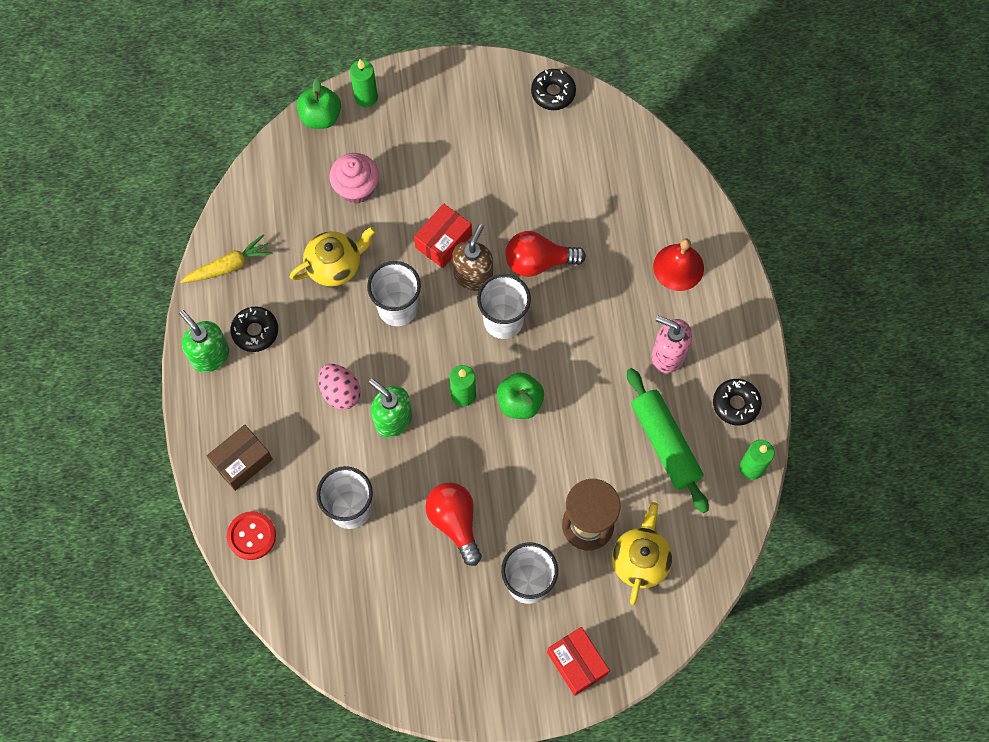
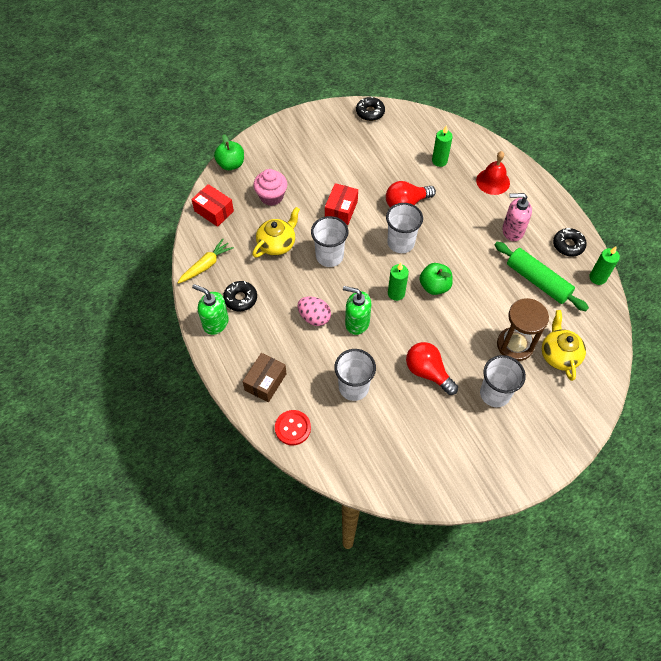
camera: 20 degrees left, 10 degrees down
(366, 97) = (255, 146): green candle -> green candle (439, 161)
(473, 276) = (369, 223): brown soap dispenser -> none
(577, 663) = (552, 433): red box -> red box (214, 211)

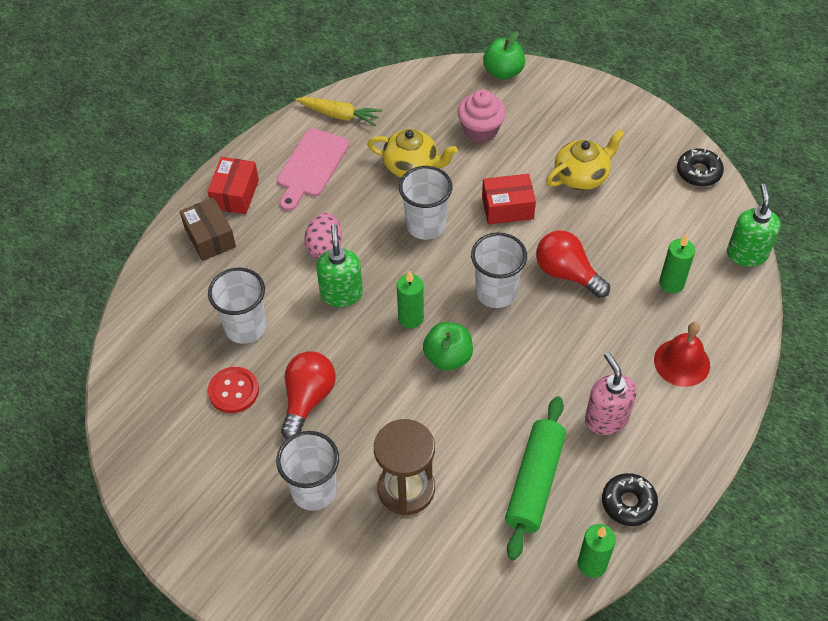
camera: 65 degrees right, 5 degrees down
(214, 211) = (421, 88): red box -> red box (235, 194)
(215, 323) = (265, 158): green soap dispenser -> green soap dispenser (746, 254)
(240, 299) = (311, 166): black donut -> pink cutting board
(265, 382) = (210, 237): brown box -> brown box turned 60 degrees clockwise
(292, 428) = (161, 289): red button -> red button (233, 391)
(559, 355) = (420, 552): yellow teapot -> yellow teapot (582, 176)

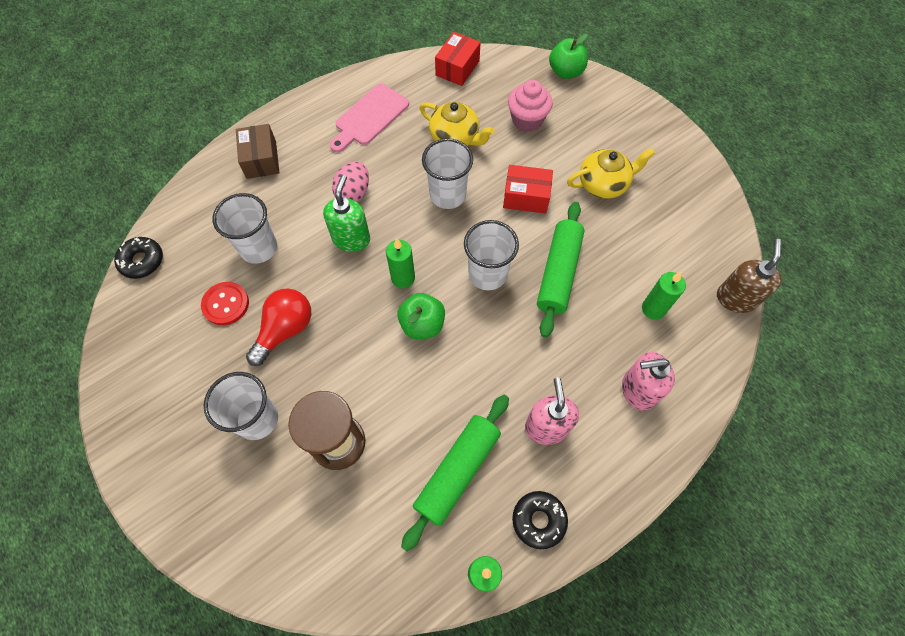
camera: 15 degrees right, 10 degrees up
(235, 194) = (297, 126): red box -> red box (457, 68)
(339, 115) = (410, 78): yellow carrot -> none
(567, 273) = (558, 273): red light bulb -> green rolling pin
(682, 362) = (637, 390): red bell -> pink soap dispenser
(698, 172) = (714, 207): black donut -> black donut (142, 261)
(746, 254) = (735, 298): green soap dispenser -> brown soap dispenser

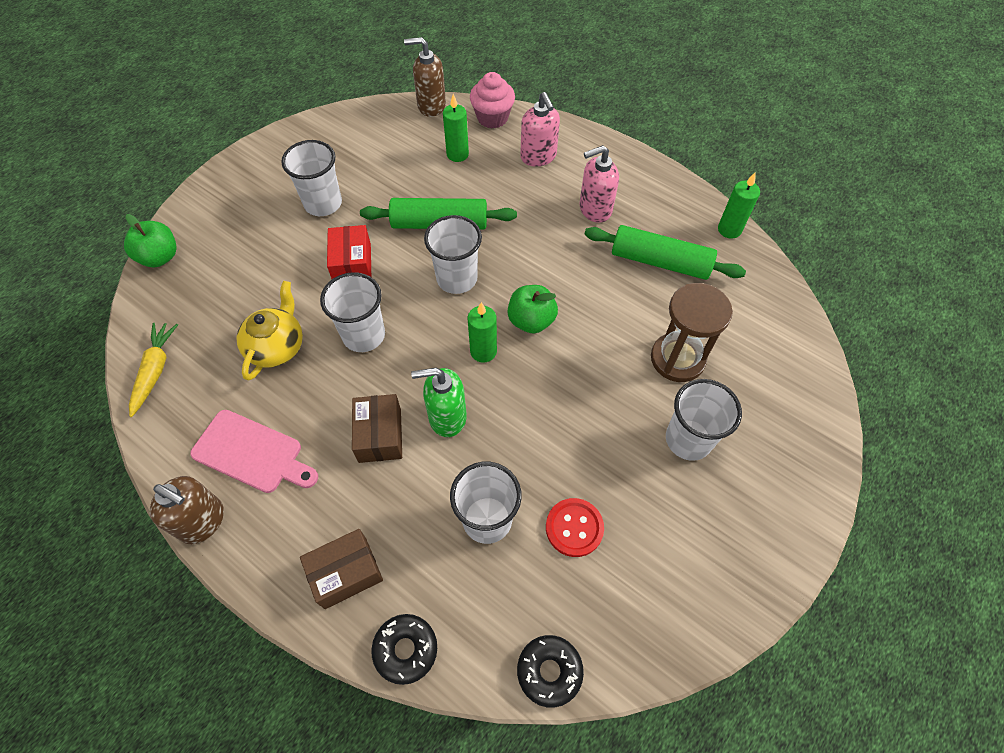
camera: 105 degrees left, 5 degrees down
(285, 330) = (582, 448): red light bulb -> none
(331, 89) = (203, 521): none -> brown soap dispenser
(353, 193) = (380, 435): pink egg -> brown box
(457, 68) = (155, 370): red box -> yellow carrot
(527, 120) = (241, 281): pink cupcake -> pink cupcake (492, 118)
(538, 520) = (672, 202): black donut -> black donut (405, 649)
(603, 184) = (323, 203): yellow teapot -> white cup

